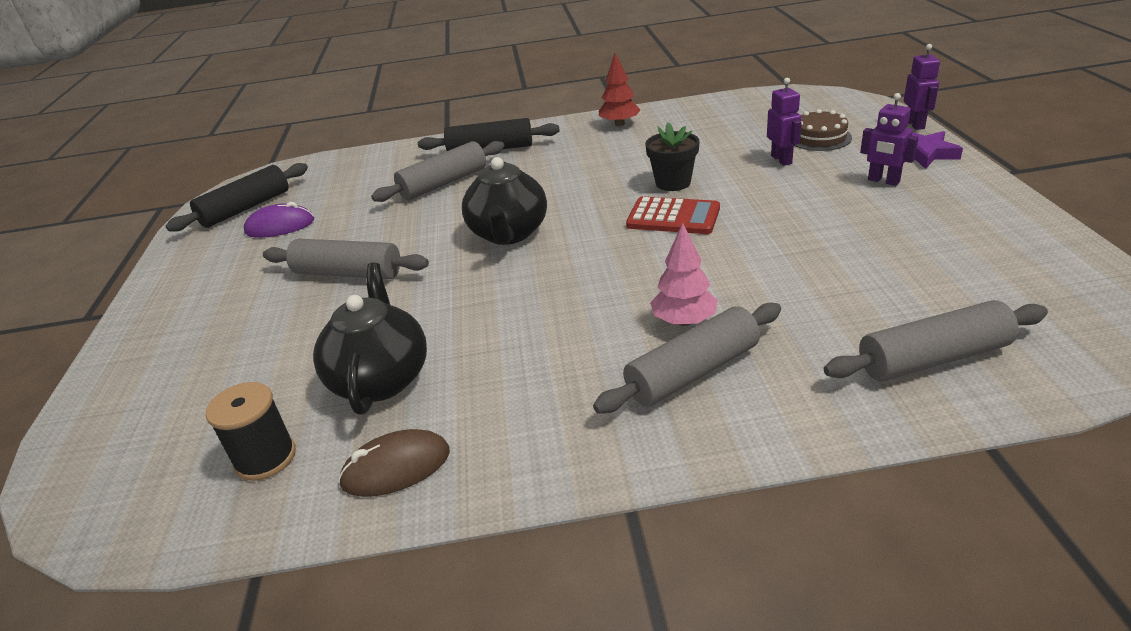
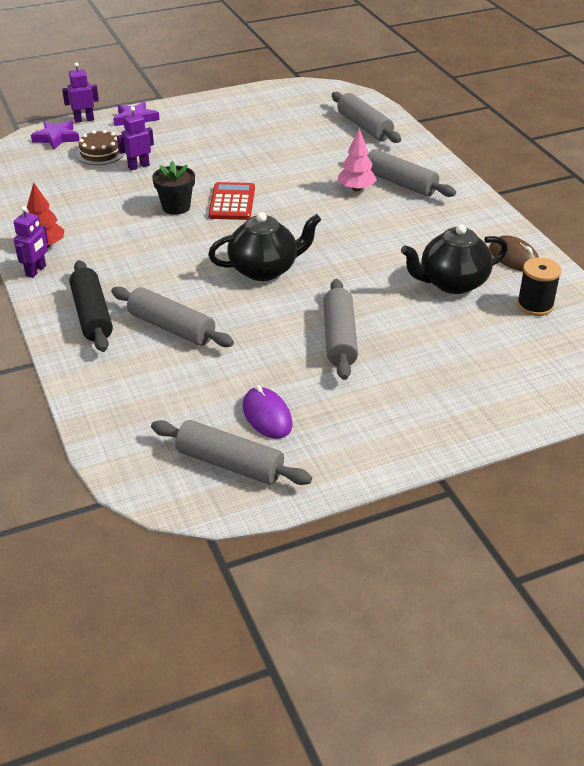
camera: 110 degrees left, 5 degrees up
(246, 208) = (230, 463): black rolling pin -> grey rolling pin
(860, 114) = (56, 138): none -> purple star
(883, 181) = (177, 132): purple robot -> purple robot (36, 271)

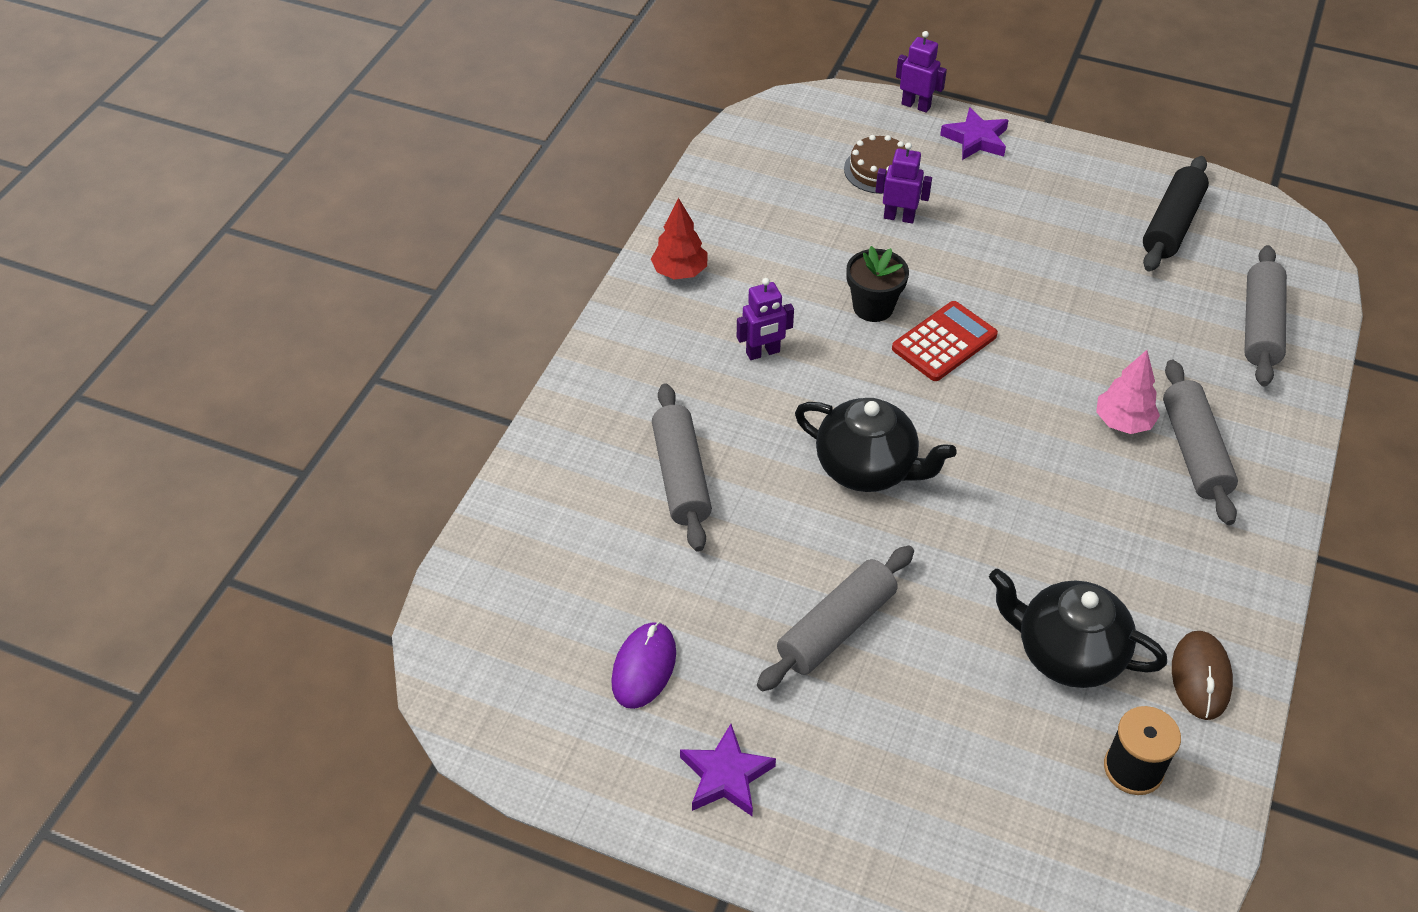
camera: 45 degrees right, 10 degrees up
(36, 271) = (635, 302): purple robot -> purple robot (763, 352)
(56, 138) = (855, 117): purple star -> purple star (726, 776)
(92, 315) = (624, 401): black rolling pin -> black rolling pin (1171, 225)
(230, 463) = (544, 695): grey rolling pin -> none

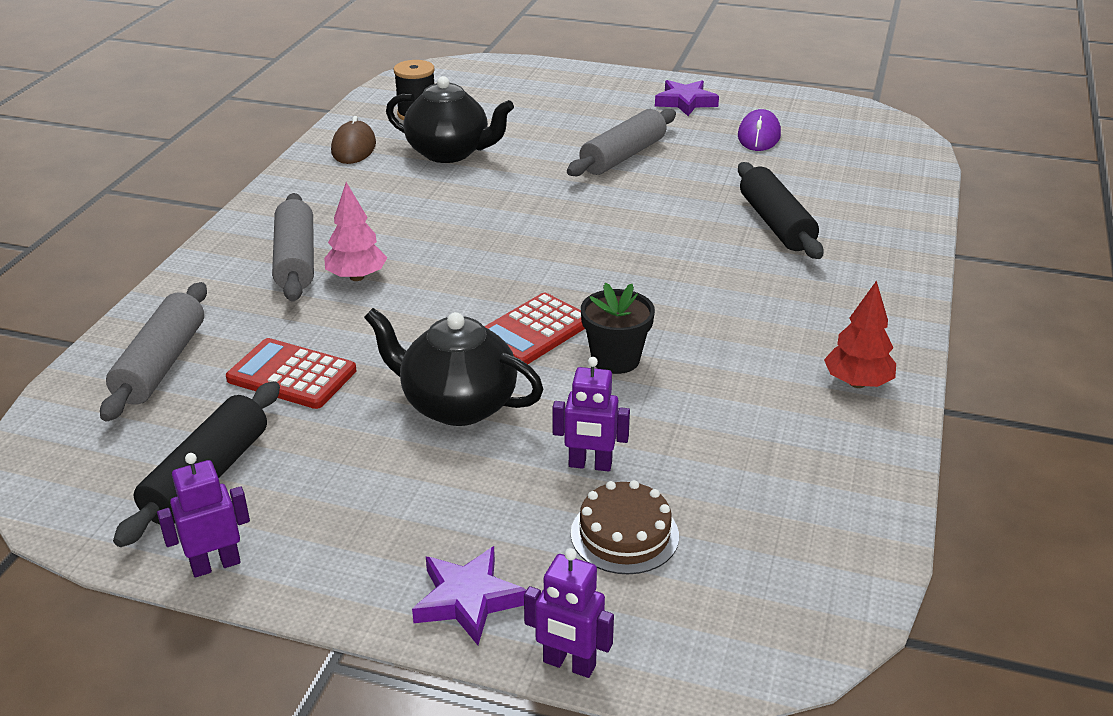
camera: 175 degrees right, 15 degrees down
(681, 476) = (775, 224): grey rolling pin -> black rolling pin
(763, 352) = (730, 312): purple robot -> purple robot (215, 565)
(867, 468) = (608, 236): black teapot -> black teapot (457, 405)
(1144, 308) = (292, 375): none -> red calculator

